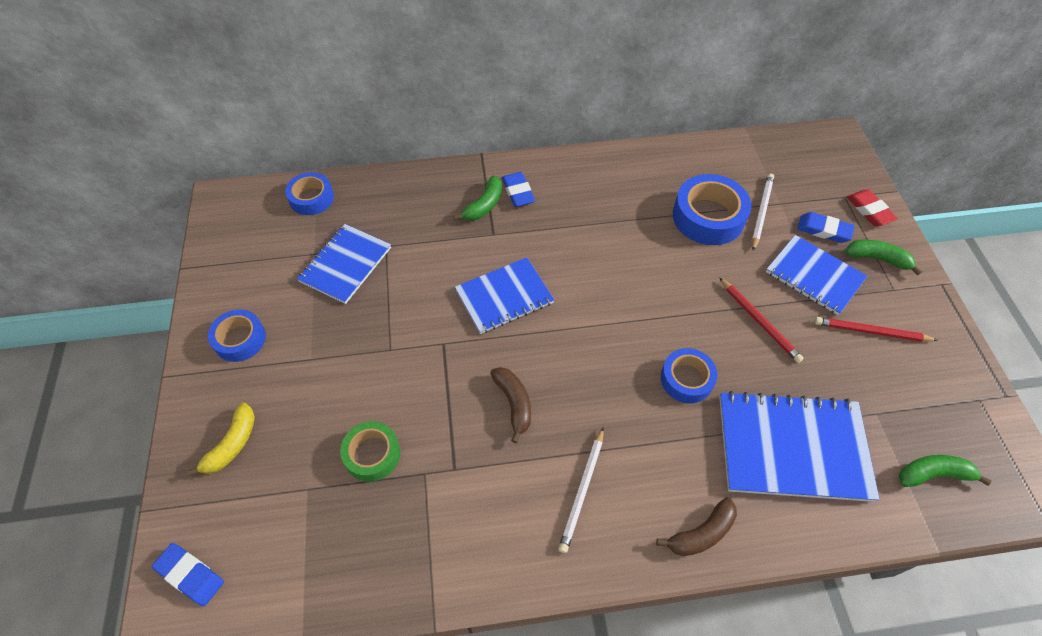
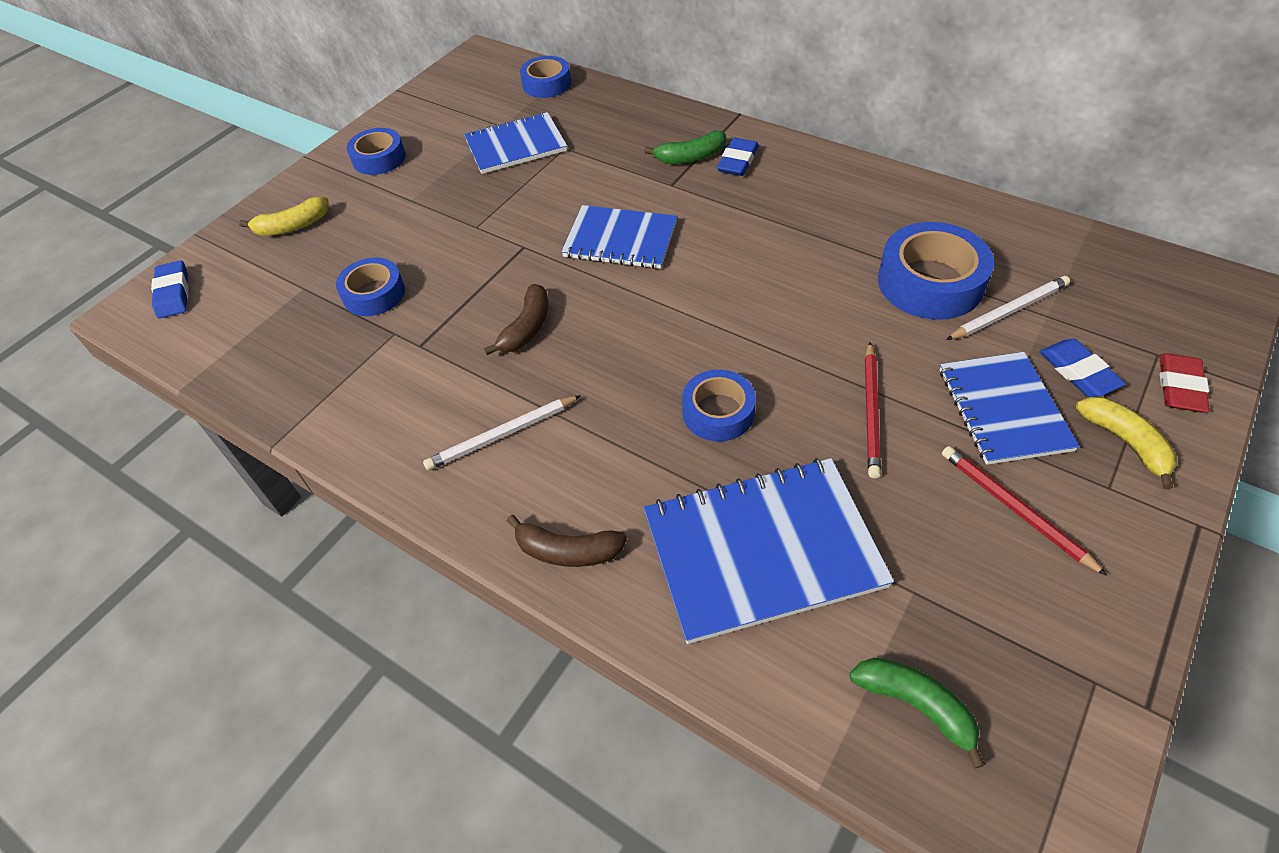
camera: 45 degrees right, 5 degrees down
(372, 454) = (374, 294): green tape -> blue tape
(792, 447) = (762, 550): blue notebook -> blue notebook turned 60 degrees counterclockwise
(878, 259) = (1125, 443): green banana -> yellow banana

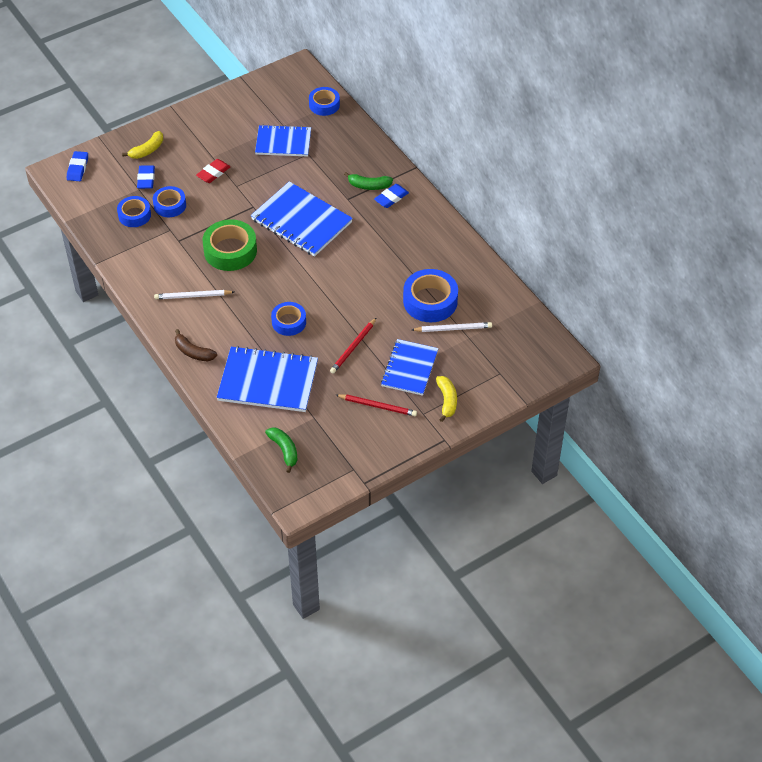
camera: 20 degrees right, 0 degrees up
(292, 226) = (147, 150): yellow banana -> yellow banana turned 45 degrees counterclockwise
(379, 158) = (208, 123): blue tape -> blue tape (134, 215)
(527, 328) = (230, 251): brown banana -> green tape
(620, 240) = (301, 221): blue notebook -> blue notebook, size x1.50
(1014, 509) = (377, 406): red pencil -> red pencil turned 120 degrees clockwise
(1078, 372) = (457, 366): blue eraser -> blue eraser (146, 179)
(1179, 387) = (493, 389): red eraser -> red eraser (213, 173)

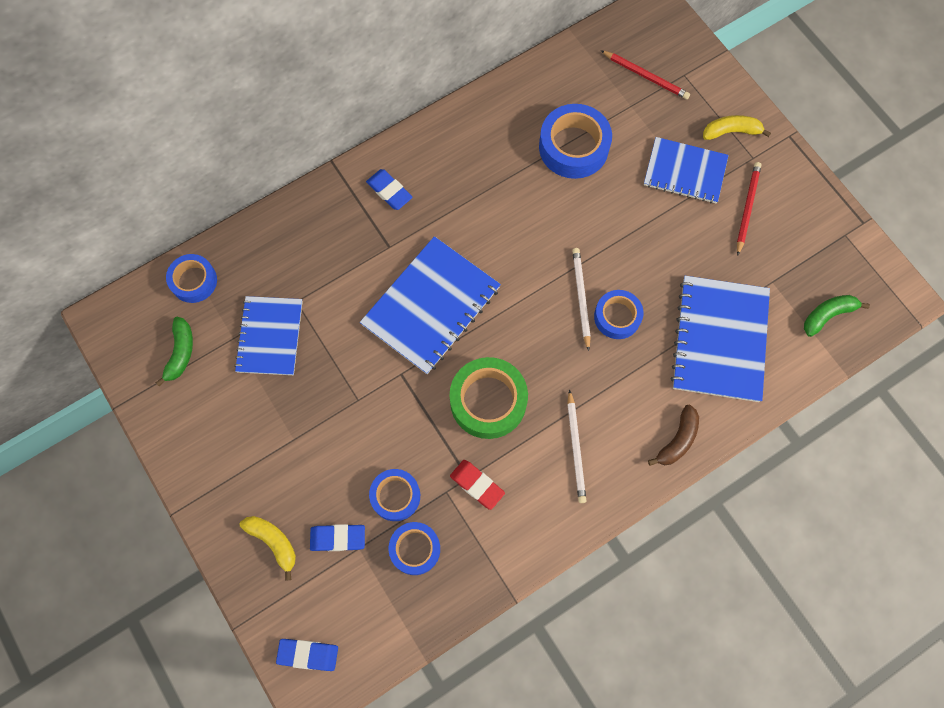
camera: 90 degrees left, 20 degrees up
(213, 173) = (329, 435): red eraser -> red eraser (477, 485)
(353, 347) = (655, 236): red pencil -> red pencil (646, 76)
(369, 186) = (365, 219): green banana -> green banana (180, 353)
(453, 328) = (617, 122): white pencil -> white pencil (581, 297)

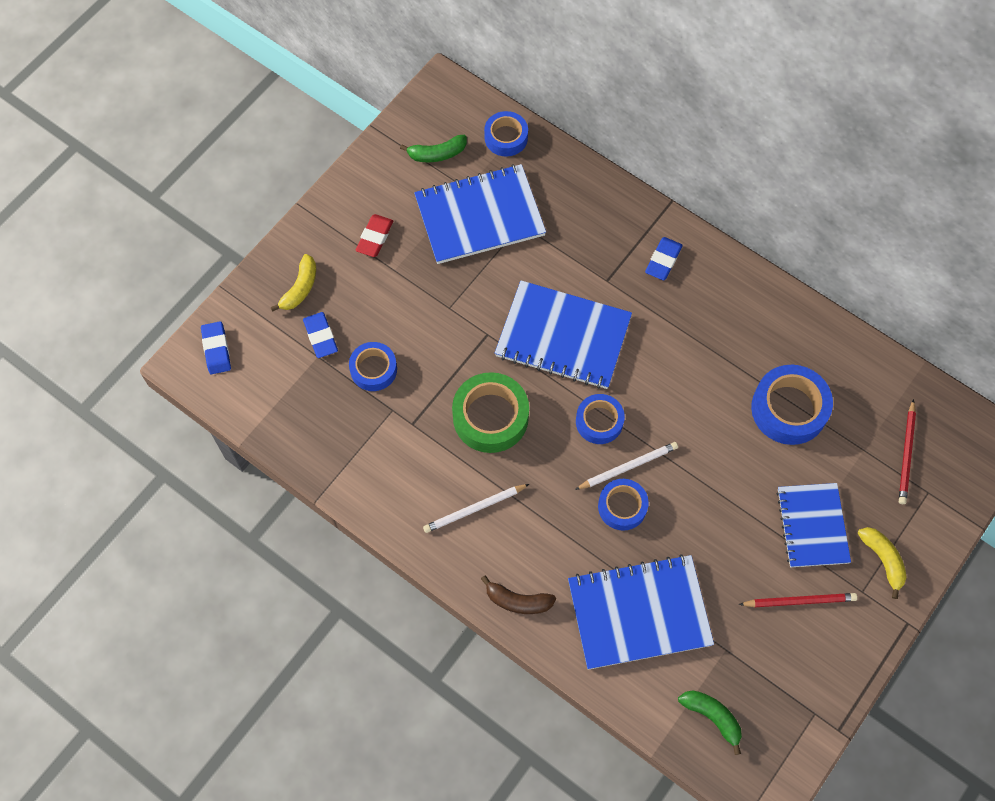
camera: 70 degrees right, 5 degrees down
(270, 336) = (479, 216): blue notebook -> blue notebook, size x1.50
(415, 549) = (332, 402): blue tape -> blue tape (599, 421)
(477, 485) = (408, 434): red eraser -> red eraser (375, 237)

